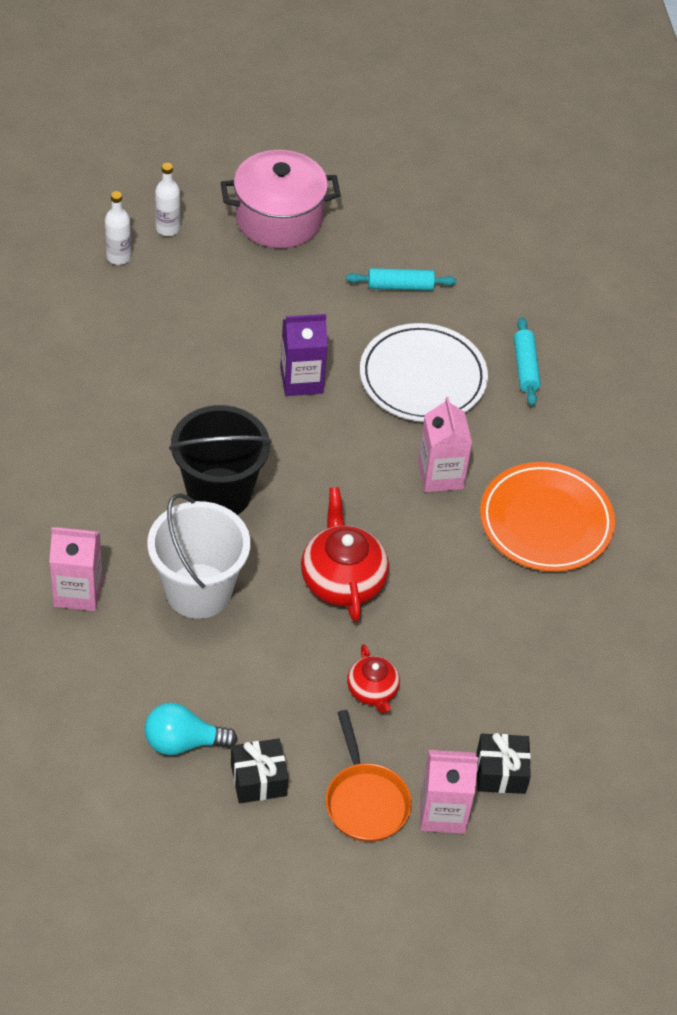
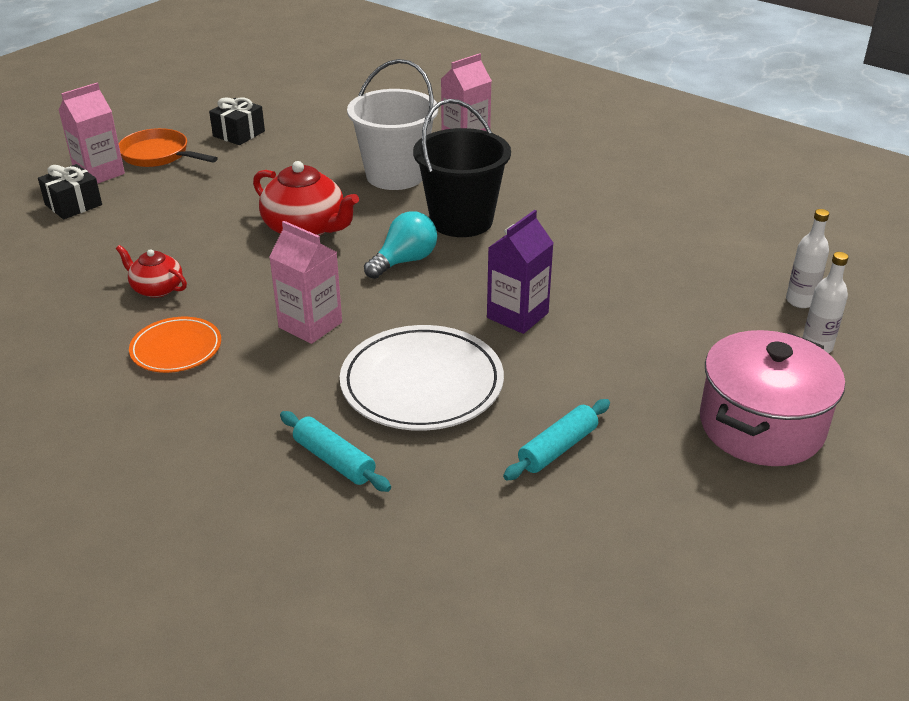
camera: 140 degrees right, 15 degrees down
(183, 742) = (305, 125): turquoise light bulb -> turquoise light bulb (404, 261)
(372, 691) = (212, 194): red teapot -> red teapot (156, 288)
(546, 521) = (176, 349): orange plate -> orange plate, size x0.58

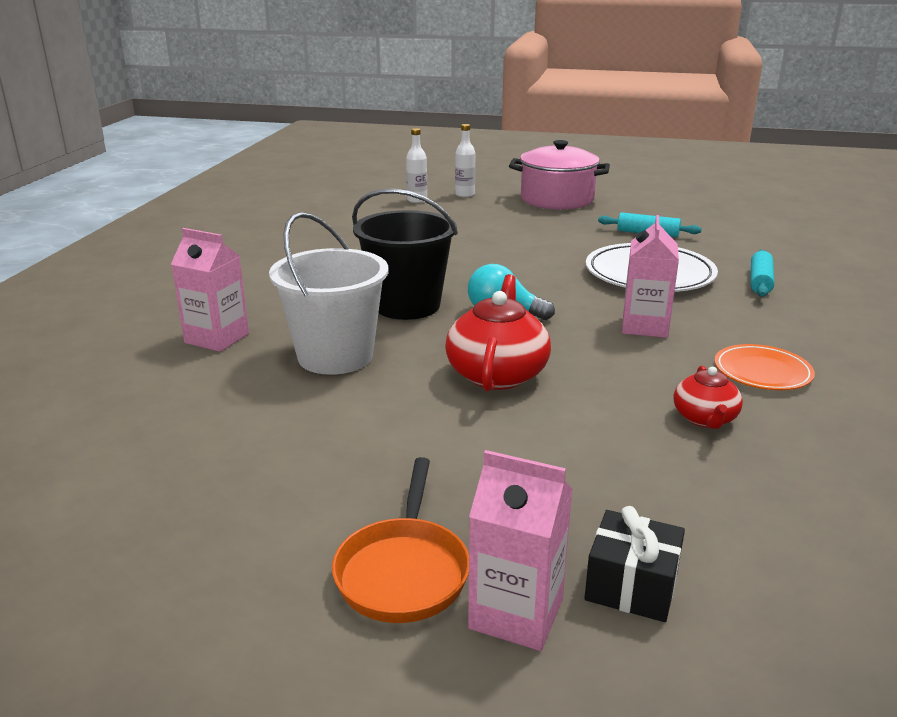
camera: 115 degrees left, 10 degrees down
(239, 134) = (274, 514): black gift -> none
(517, 315) = (530, 262): purple carton -> none

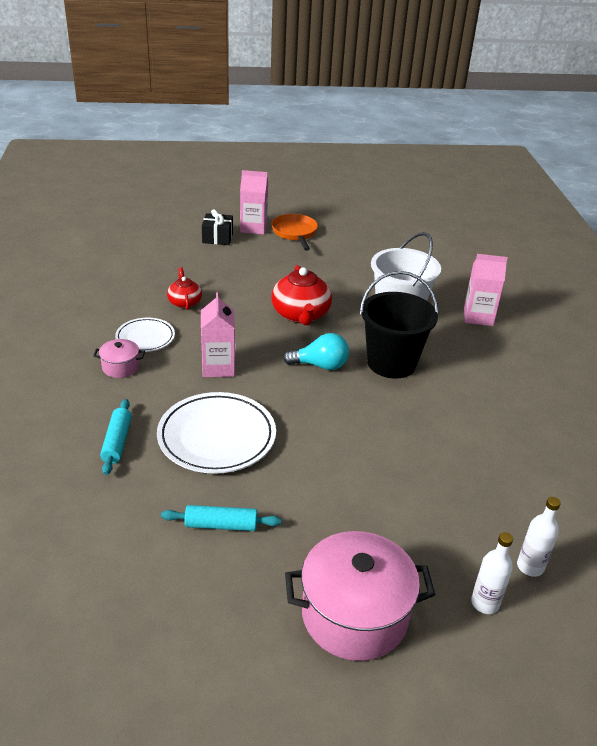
camera: 160 degrees right, 10 degrees up
(762, 372) = (145, 337): orange plate -> white plate
(786, 341) = (120, 367): none -> pink pot

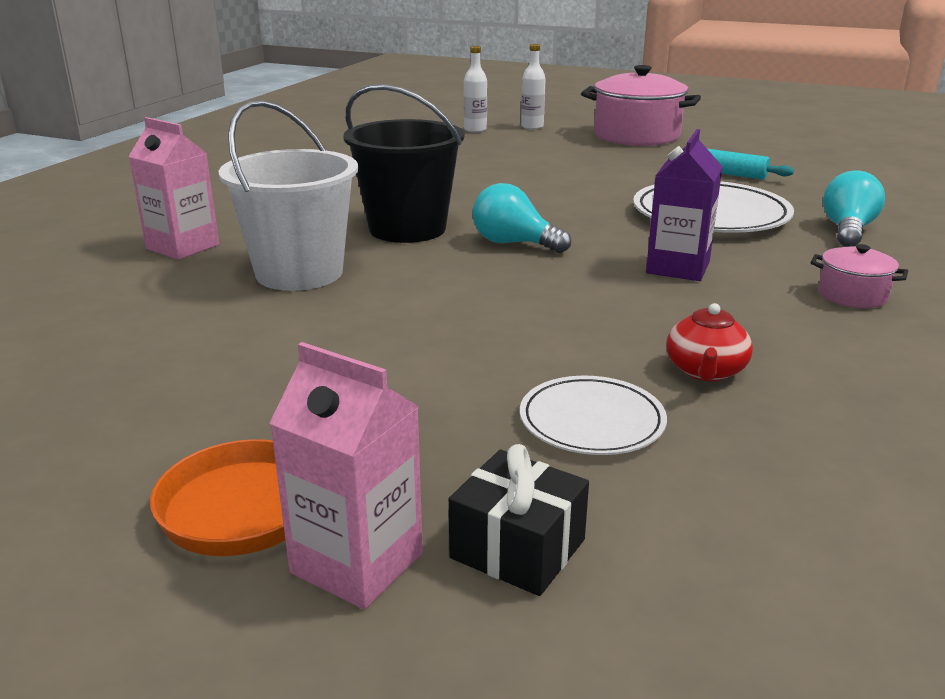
camera: 150 degrees left, 10 degrees down
(117, 442) = (847, 230): turquoise rolling pin -> turquoise light bulb
(145, 337) = (805, 326): white plate -> white plate (591, 421)
(218, 367) = (678, 267): pink carton -> purple carton
(301, 315) = (474, 303): red teapot -> none

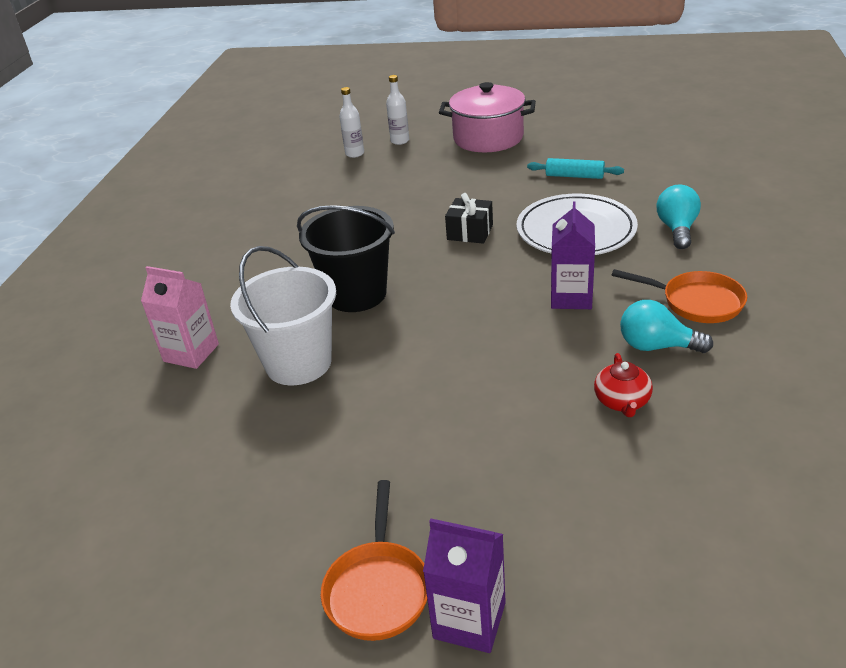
camera: 10 degrees left, 10 degrees up
(357, 563) = (469, 620): pink carton -> purple carton
(514, 243) = (444, 295): turquoise light bulb -> turquoise light bulb (657, 346)
(518, 548) = (560, 584): black gift -> black gift (470, 232)
(591, 421) = (565, 466): white plate -> none
(852, 295) = (697, 302): pink pot -> orange pan

